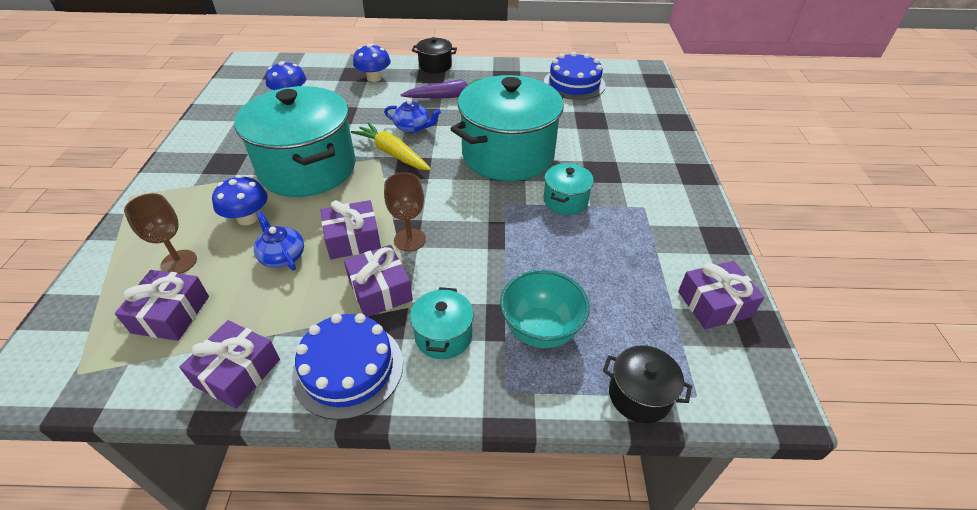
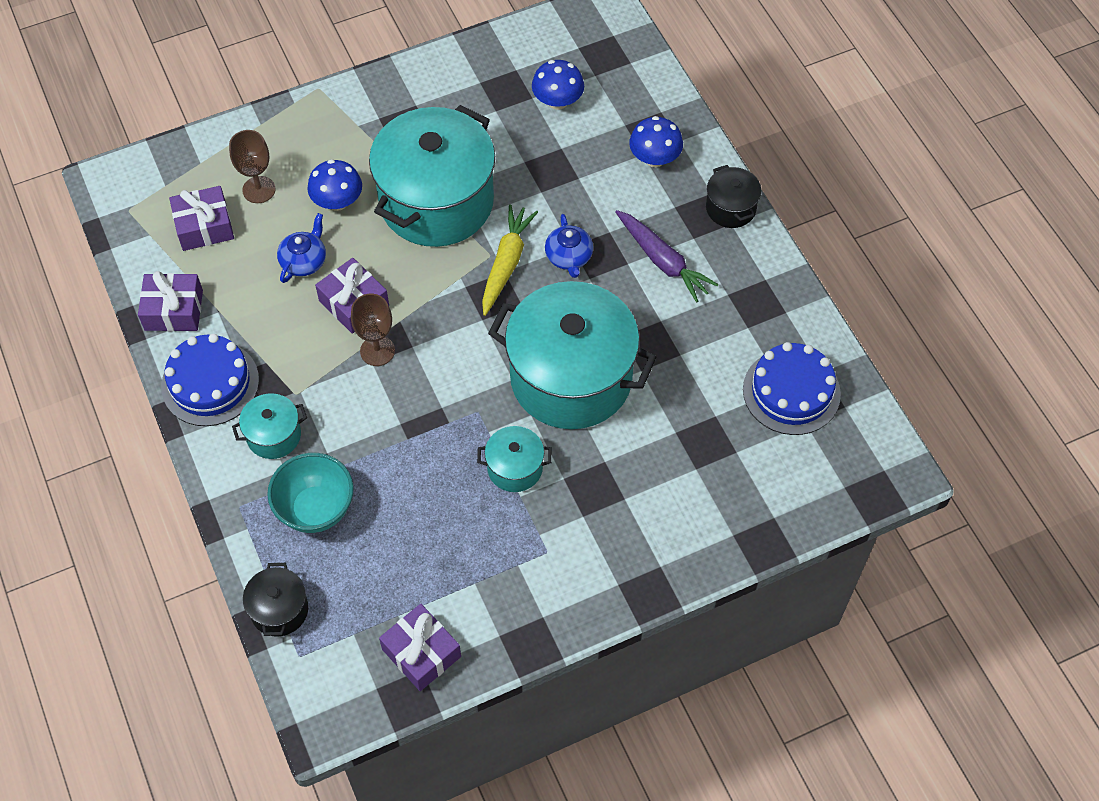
camera: 65 degrees right, 15 degrees up
(380, 290) = (301, 361): purple gift -> none

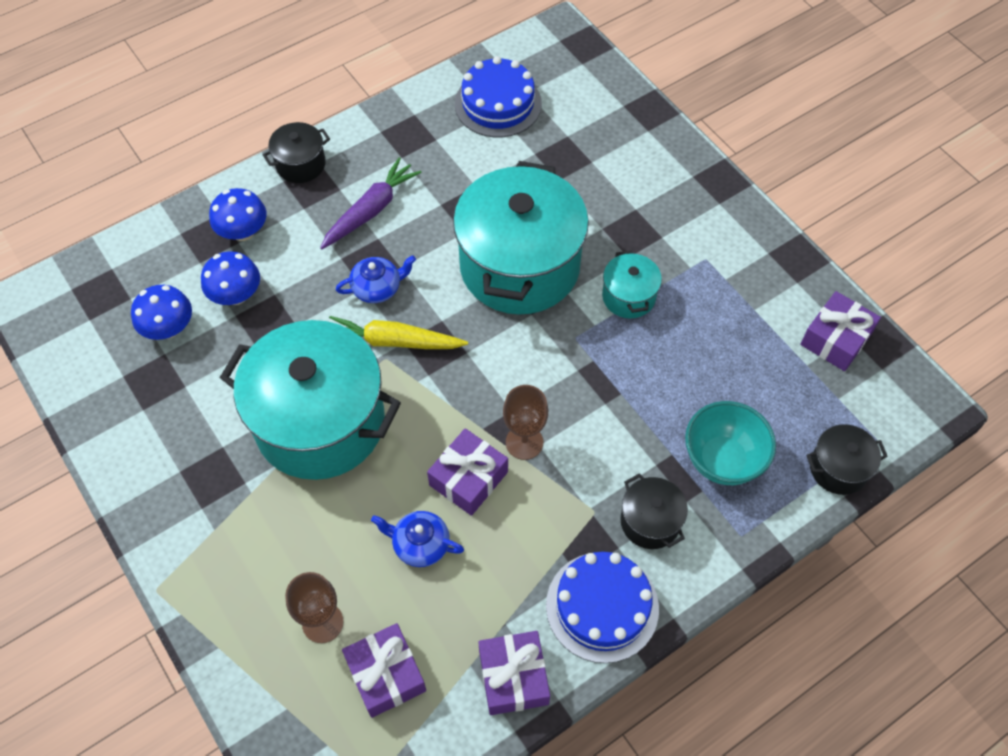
camera: 100 degrees left, 0 degrees up
(274, 435) = (650, 521): turquoise pot -> black pot
(337, 201) = (330, 527): blue mushroom -> blue mushroom (236, 295)

